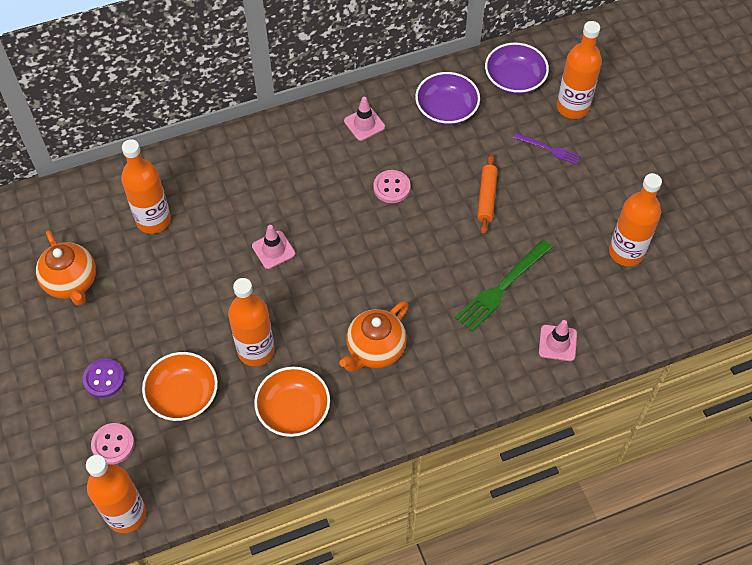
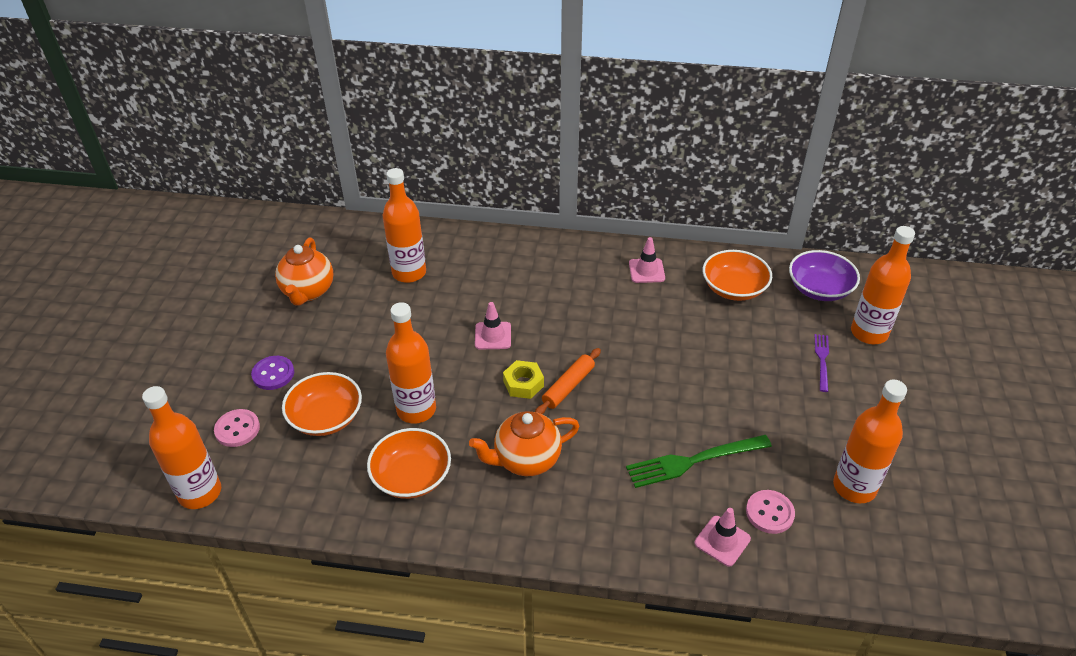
camera: 30 degrees right, 15 degrees down
(329, 283) = (523, 384): none -> yellow nut
(391, 187) = (638, 330): pink button -> pink button (769, 513)
(446, 110) = (734, 288): purple bowl -> orange bowl
(486, 197) = (728, 375): orange rolling pin -> orange rolling pin (568, 386)
(550, 149) = (822, 359): purple fork -> purple fork turned 135 degrees counterclockwise

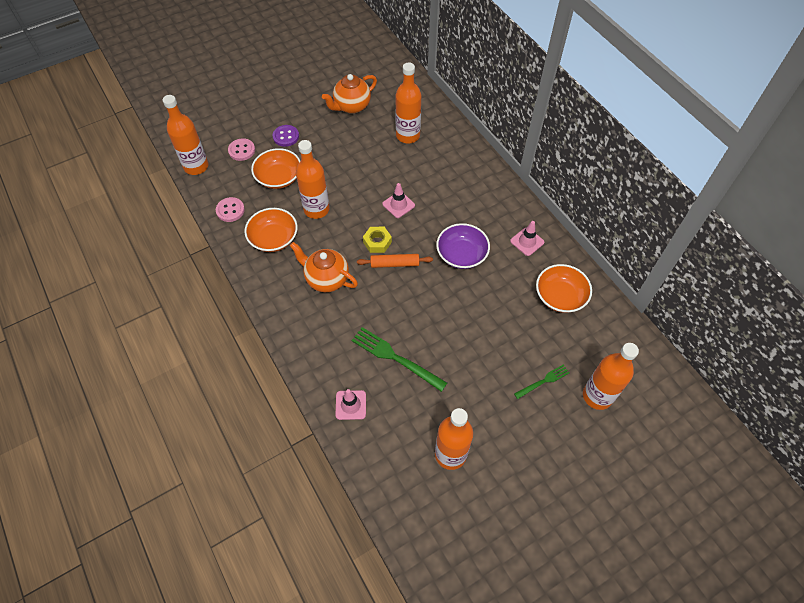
camera: 50 degrees right, 15 degrees up
(769, 513) = (391, 418): pink button -> pink button (230, 210)
(819, 289) = (611, 344): purple bowl -> purple bowl (461, 254)
(822, 359) = (544, 381): purple fork -> green fork

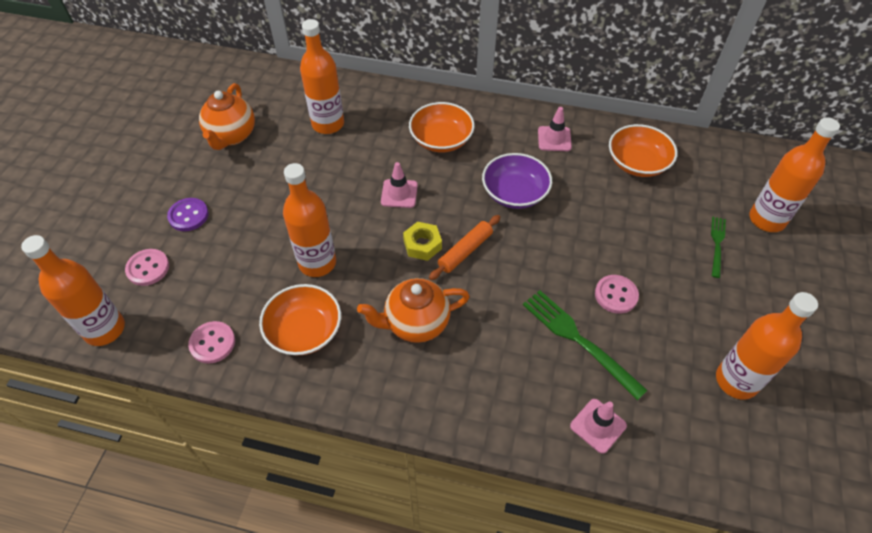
camera: 45 degrees left, 5 degrees down
(278, 177) = (231, 263): orange bowl -> orange bowl (441, 140)
(394, 357) = (577, 339): green fork -> green fork turned 60 degrees clockwise
(445, 355) = (616, 295): none -> pink button

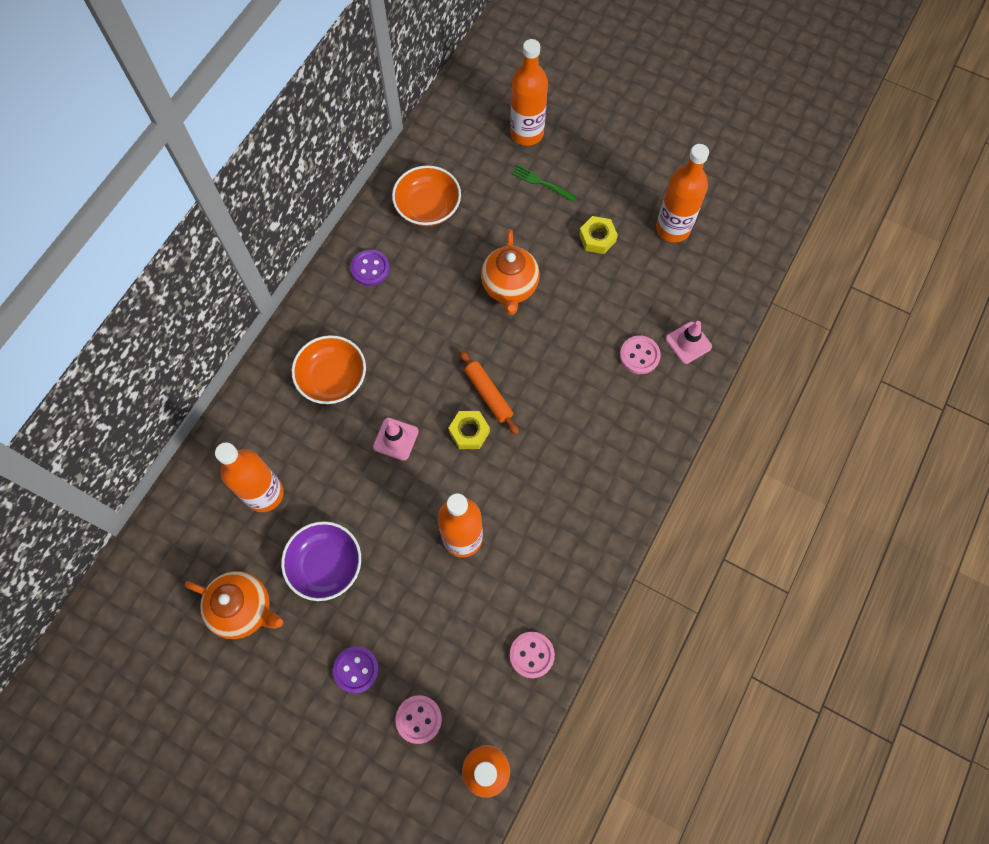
camera: 75 degrees left, 15 degrees up
(304, 331) = (540, 563): orange bowl -> none
(416, 323) = (557, 459): orange teapot -> orange teapot (510, 287)
(515, 193) = (430, 328): purple bowl -> purple bowl (325, 565)
(554, 139) = (370, 268): pink traffic cone -> purple button
(577, 339) = (607, 330): green fork -> none
(616, 295) = (572, 283): pink button -> pink button (639, 355)
(681, 307) = (597, 238): none -> yellow nut

